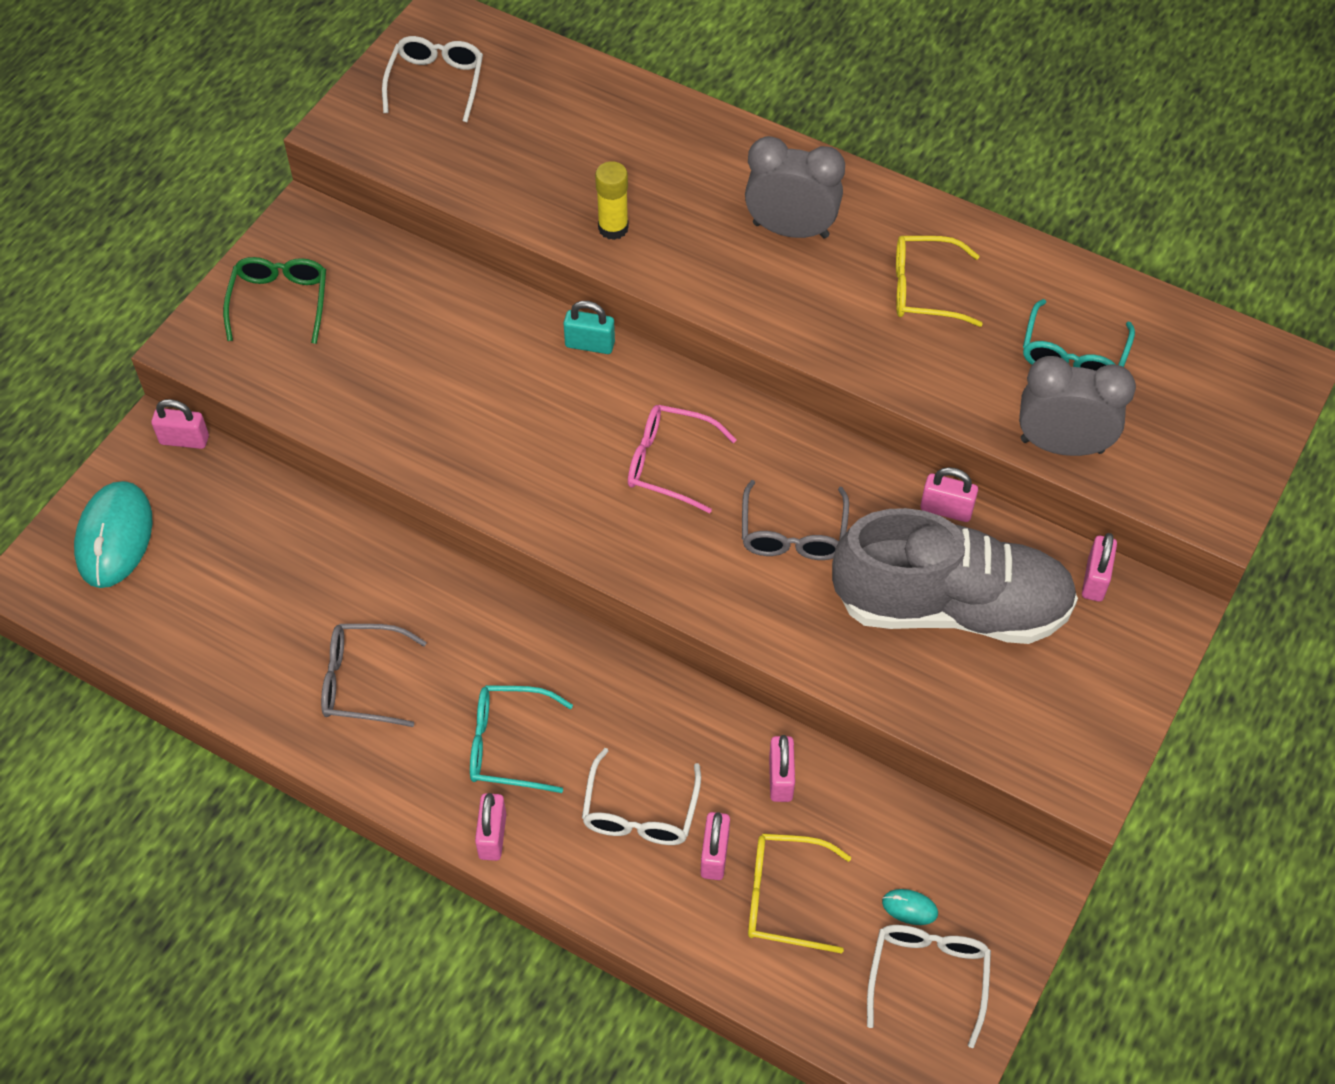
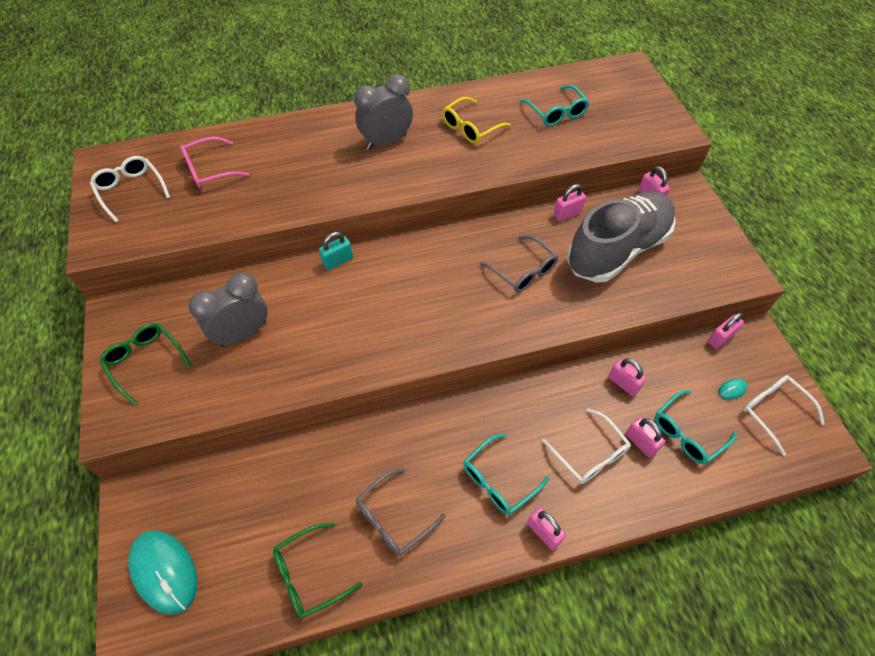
camera: 45 degrees left, 0 degrees up
(184, 440) = (152, 481): pink padlock -> pink padlock (720, 338)
(230, 659) = (309, 575): none -> green glasses
(613, 228) = (303, 194): yellow glue stick -> none
(669, 463) = (436, 284): pink glasses -> pink glasses (209, 170)
(784, 897) = (687, 433): yellow glasses -> turquoise glasses
(1062, 445) = (596, 147): grey clock -> grey clock (242, 333)

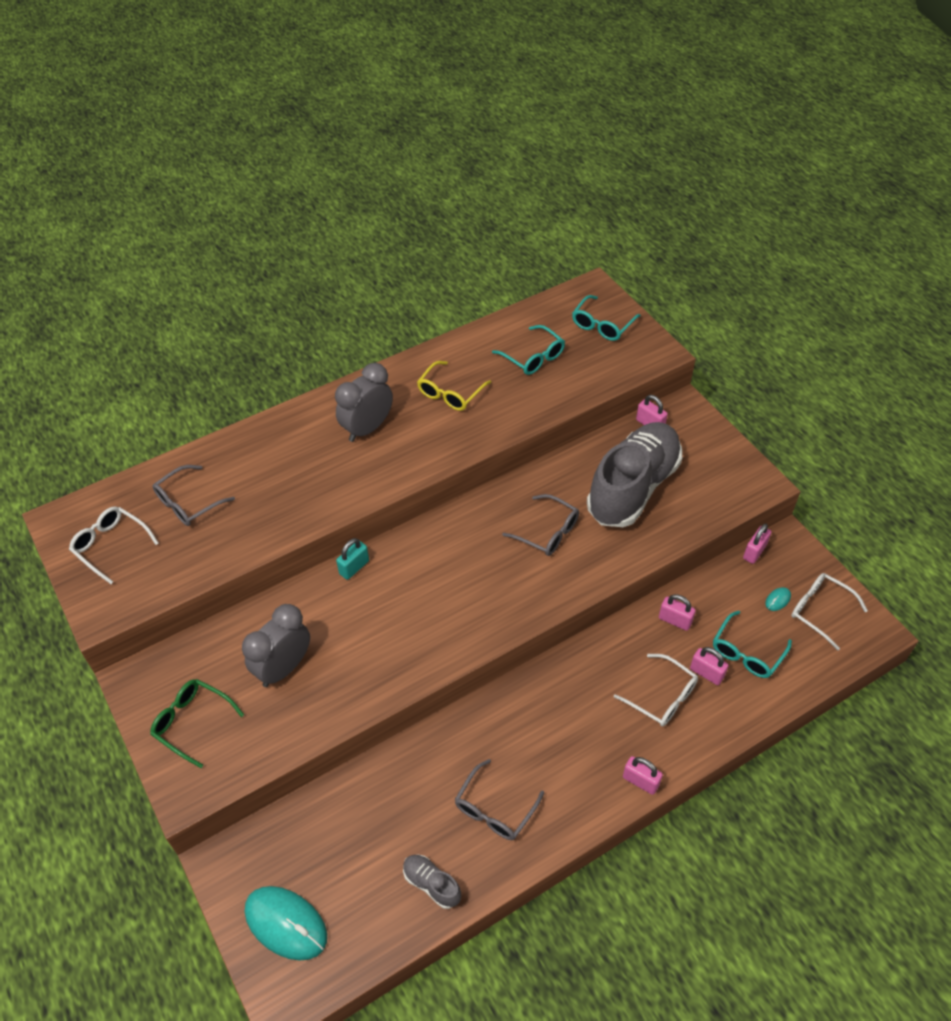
camera: 15 degrees left, 5 degrees down
(209, 170) = (188, 503): pink glasses -> grey glasses
(309, 575) = (431, 884): green glasses -> grey shoe
(498, 480) = (584, 745): turquoise glasses -> turquoise glasses (602, 325)
(567, 214) = (573, 461): pink padlock -> none

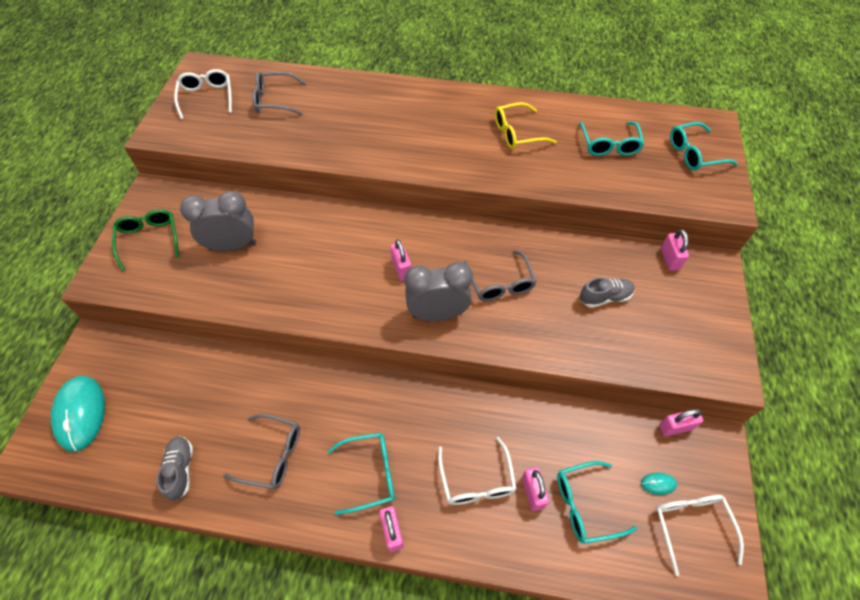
camera: 40 degrees right, 5 degrees up
(354, 567) = (342, 213): turquoise padlock -> none
(367, 428) = (433, 122): grey clock -> grey clock (437, 314)
(494, 809) = (272, 455): grey glasses -> grey glasses turned 150 degrees counterclockwise
(583, 757) = (370, 473): none -> turquoise glasses
(633, 487) = (604, 297): grey shoe -> grey shoe, size x0.41
(675, 620) = (548, 429): pink padlock -> pink padlock (401, 269)

